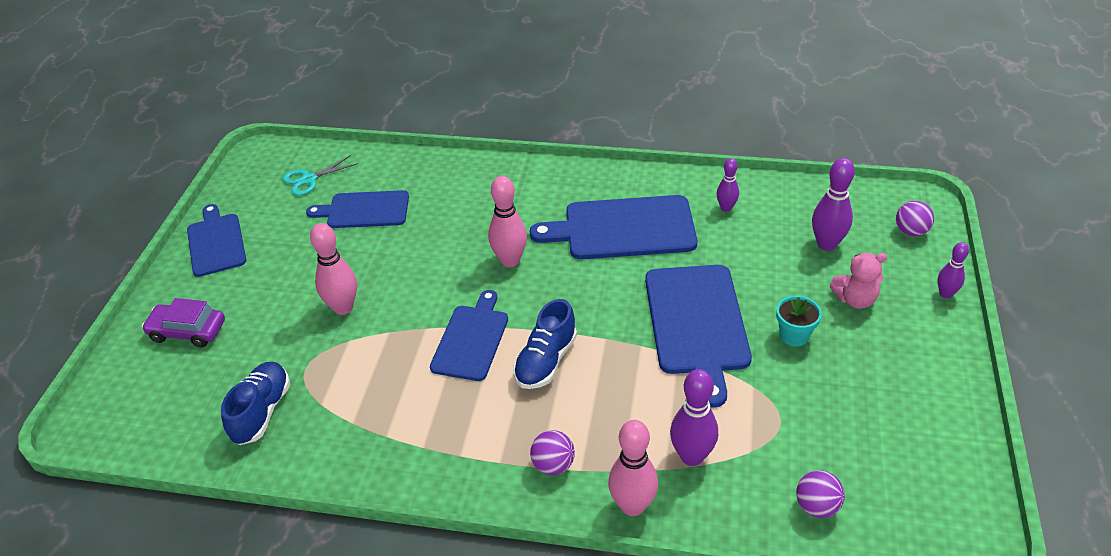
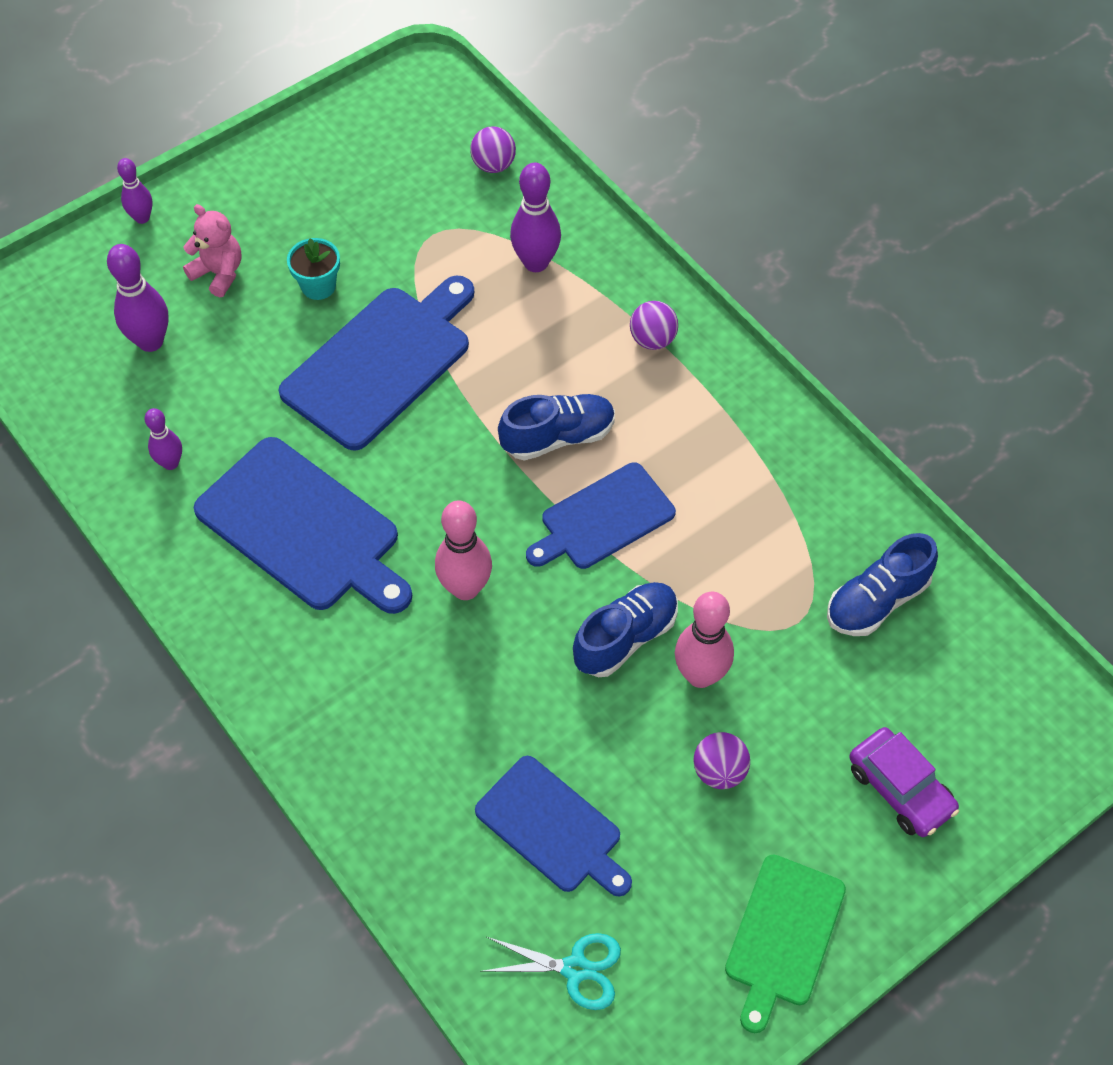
camera: 140 degrees left, 15 degrees up
(216, 242) = (783, 935): blue cutting board -> green cutting board
(401, 296) = (625, 638): none -> blue shoe
(632, 506) = (625, 264): pink bowling pin -> none
(910, 232) = (61, 290): purple ball -> purple ball (719, 771)

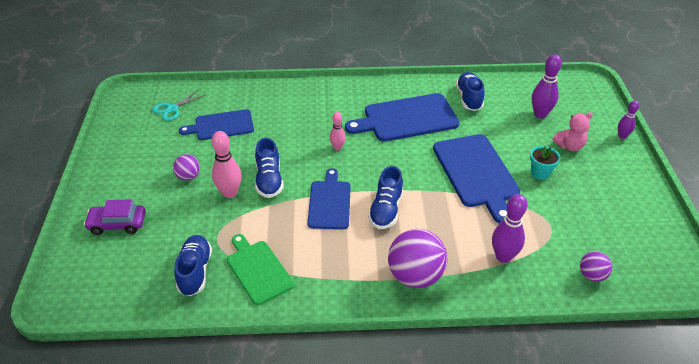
camera: 125 degrees right, 15 degrees down
(170, 463) = (469, 98): purple bowling pin -> blue shoe
(465, 588) = (337, 148): pink bowling pin -> pink bowling pin, size x0.61
(652, 339) = (415, 276): purple ball -> purple ball, size x1.91
(783, 935) = (117, 160): green cutting board -> green cutting board (258, 270)

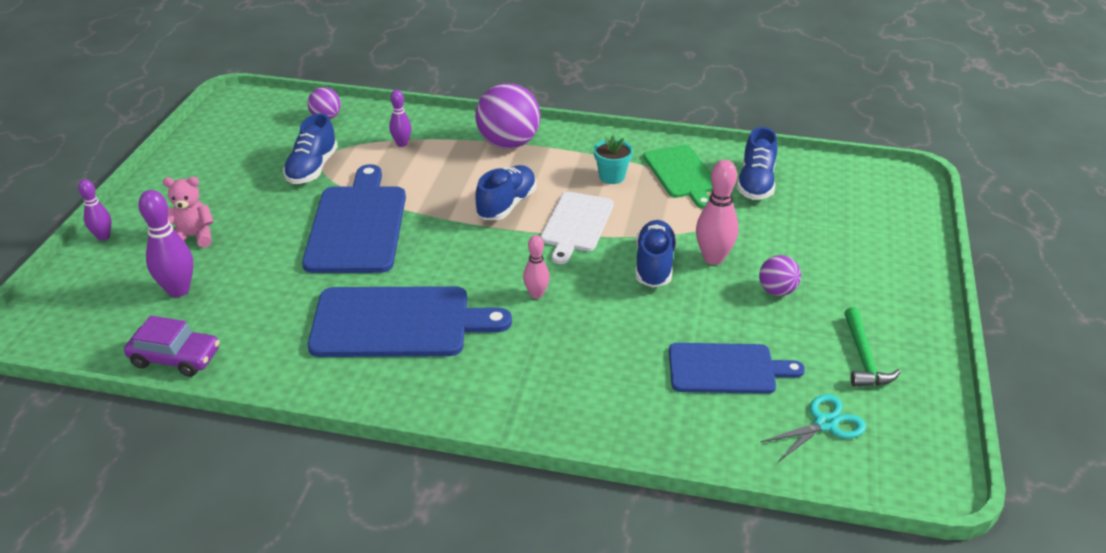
camera: 165 degrees left, 5 degrees down
(117, 224) = (867, 246): purple car -> purple car (175, 358)
(143, 144) = (863, 358): none -> green hammer
(330, 202) = (576, 224): blue cutting board -> white cutting board
(469, 98) = (264, 340): blue shoe -> blue shoe (312, 169)
(503, 256) = (402, 144): purple bowling pin -> purple bowling pin, size x0.61
(540, 173) = (273, 212): turquoise flower pot -> turquoise flower pot (612, 176)

